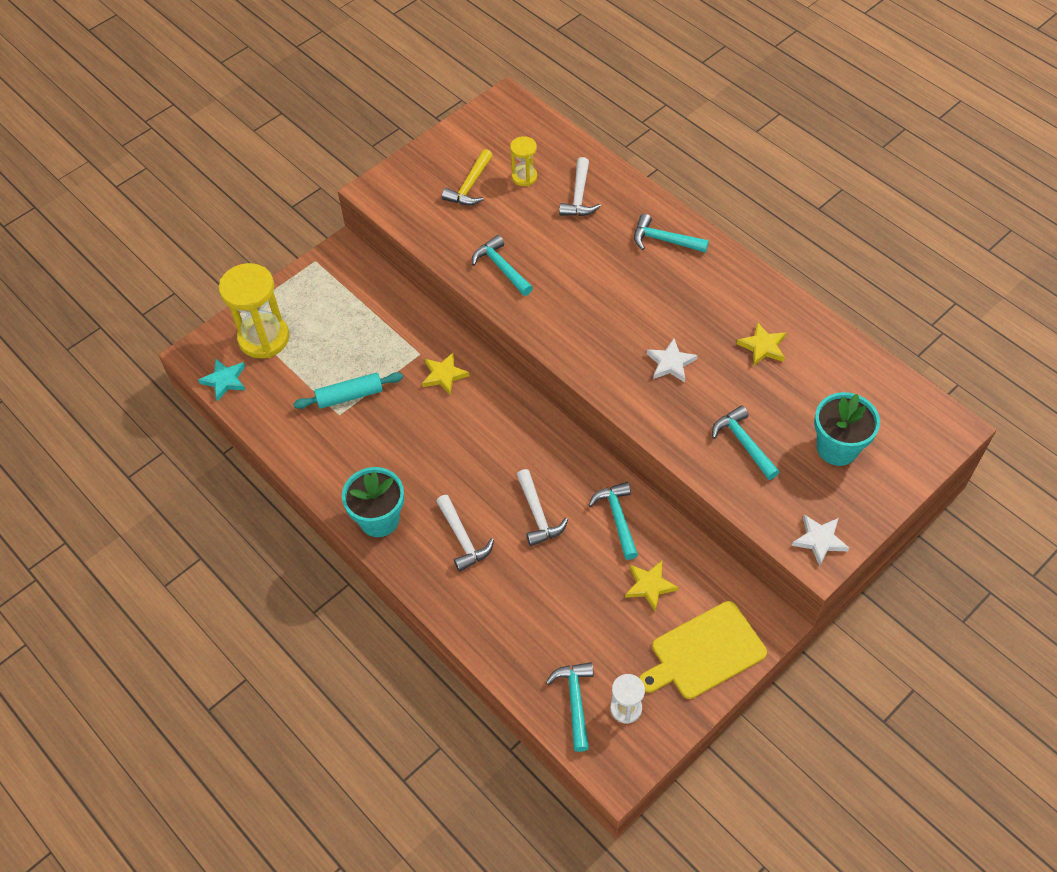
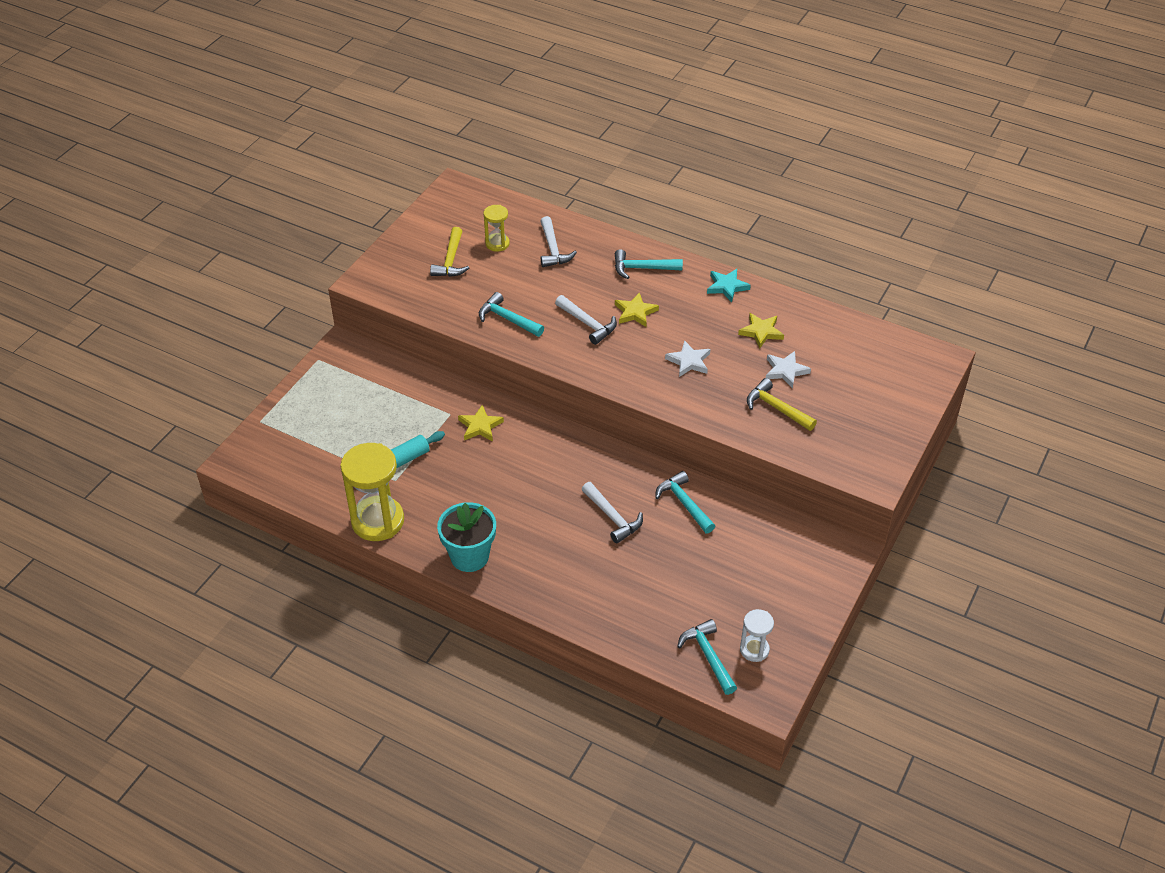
camera: 20 degrees left, 10 degrees down
(225, 380) = (272, 477): turquoise star -> turquoise star (727, 287)
(264, 338) = (295, 433): yellow hourglass -> yellow hourglass (377, 521)
(463, 539) = (553, 553): white hammer -> white hammer (588, 324)
(649, 586) = (734, 549): yellow star -> yellow star (635, 312)
(704, 652) = (802, 588): yellow cutting board -> none
(743, 443) = (776, 408): turquoise hammer -> yellow hammer
(819, 540) = (870, 466): white star -> white star (785, 371)
(837, 448) = (855, 394): turquoise flower pot -> none

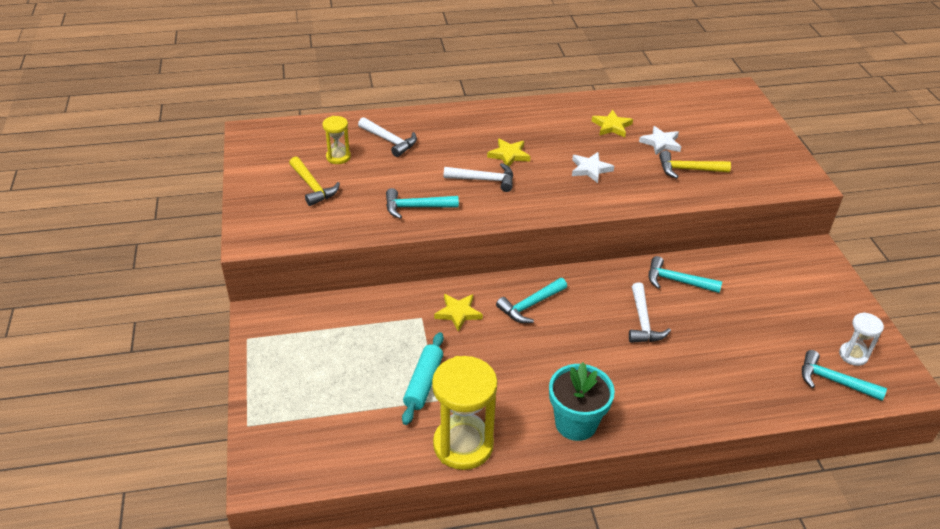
camera: 40 degrees left, 5 degrees down
(613, 517) = (643, 322): white hammer -> white hammer turned 75 degrees clockwise
(642, 268) = (475, 124): turquoise hammer -> turquoise hammer (530, 305)
(727, 287) = (550, 108): turquoise star -> none

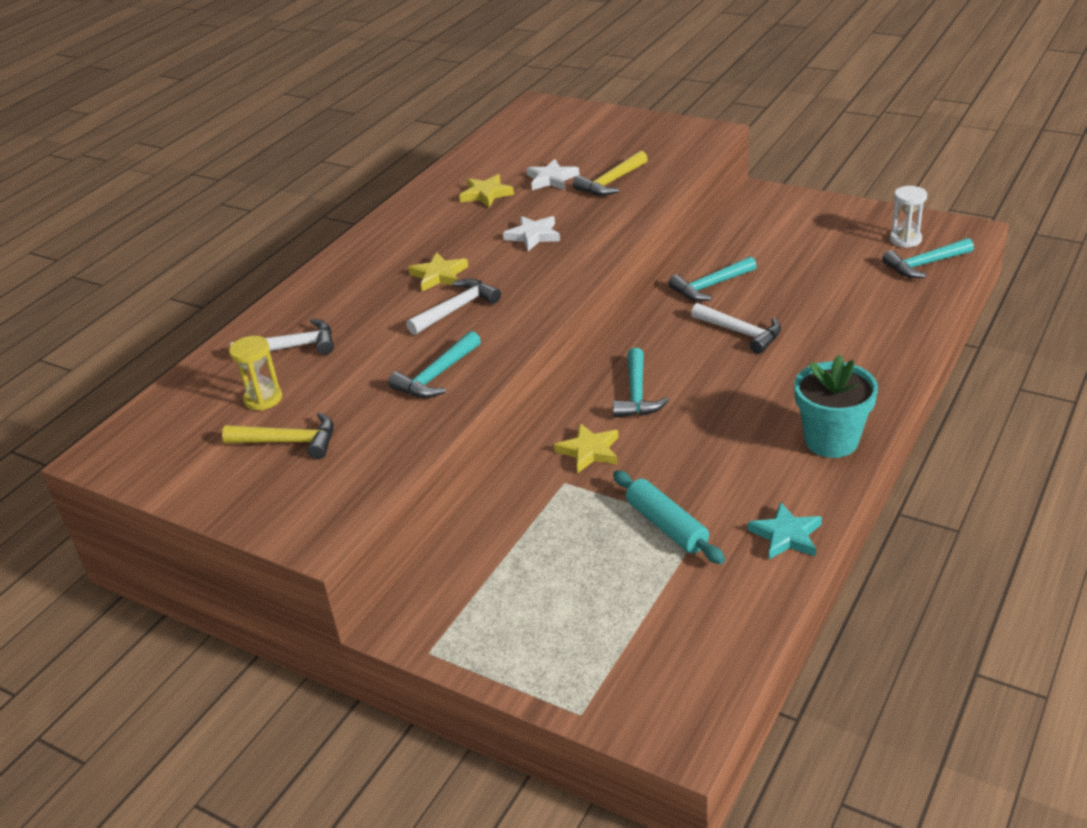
camera: 45 degrees left, 5 degrees down
(463, 445) = (786, 535): yellow hourglass -> turquoise star

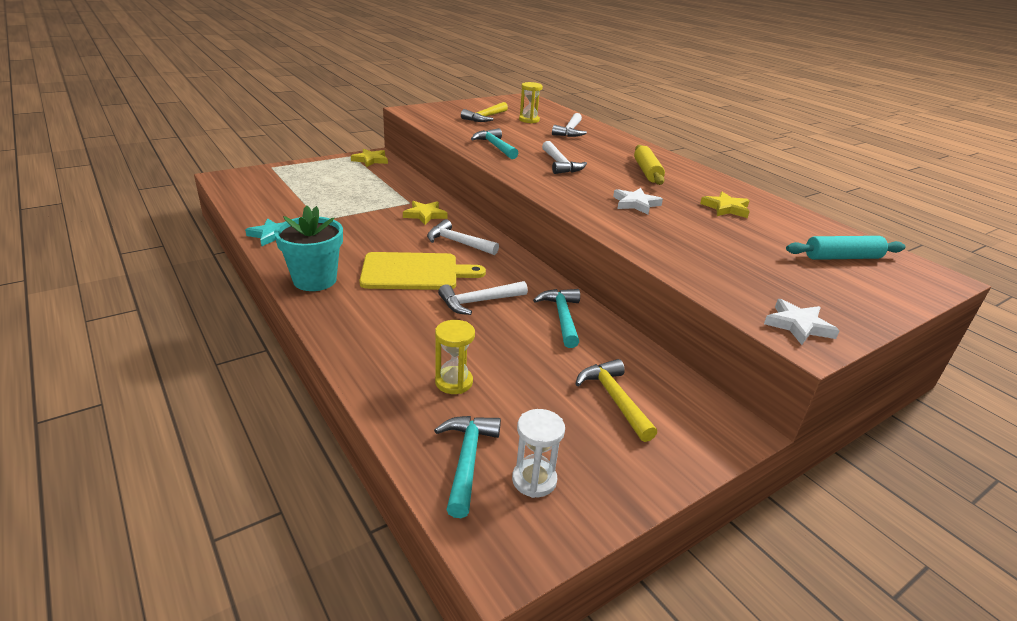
camera: 110 degrees right, 5 degrees down
(418, 253) = (647, 172): none -> yellow rolling pin
(439, 275) = (609, 170): yellow star -> yellow star (370, 160)
(551, 179) = (736, 235): white star -> white star (798, 325)
(611, 182) = (708, 254): yellow hammer -> yellow hammer (614, 399)
(637, 394) = (457, 242): turquoise hammer -> white hammer
(666, 526) = (336, 212): turquoise rolling pin -> turquoise rolling pin (842, 257)
(735, 390) = (414, 272): none -> yellow cutting board
(863, 299) = (454, 382): none -> yellow hourglass

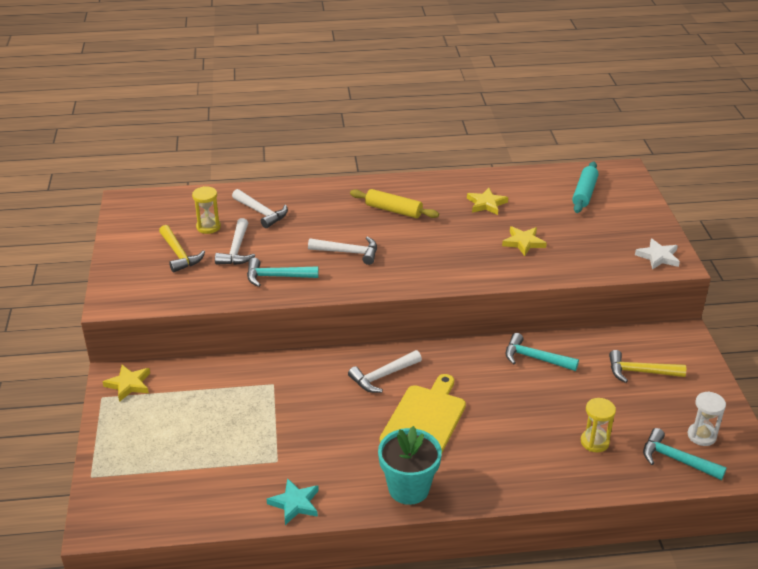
camera: 60 degrees left, 5 degrees up
(425, 215) = (310, 381): yellow star -> yellow star (523, 242)
(478, 302) = (493, 396): white hammer -> white hammer (236, 250)
(635, 204) = (456, 245): white star -> none

